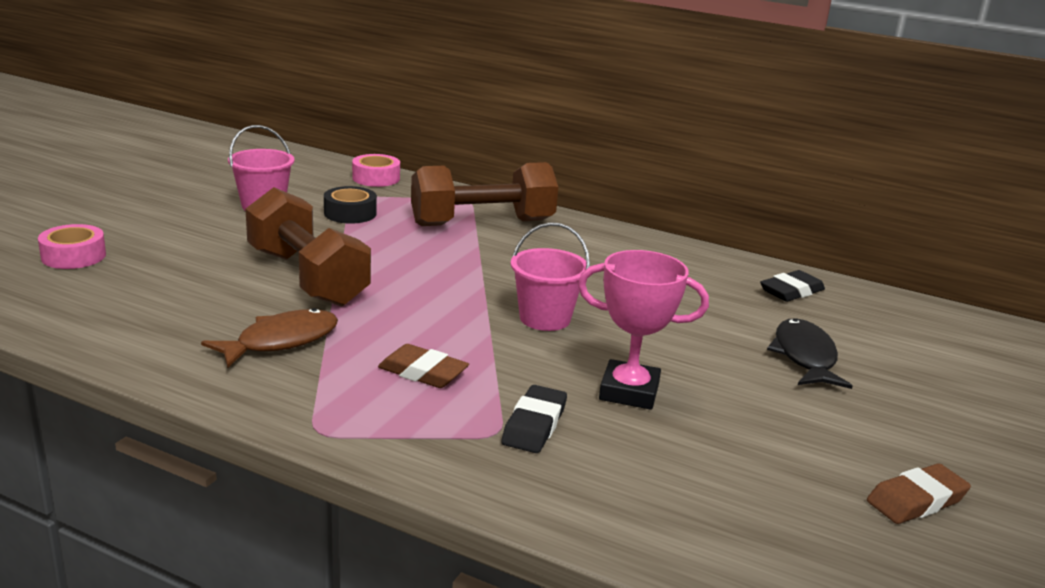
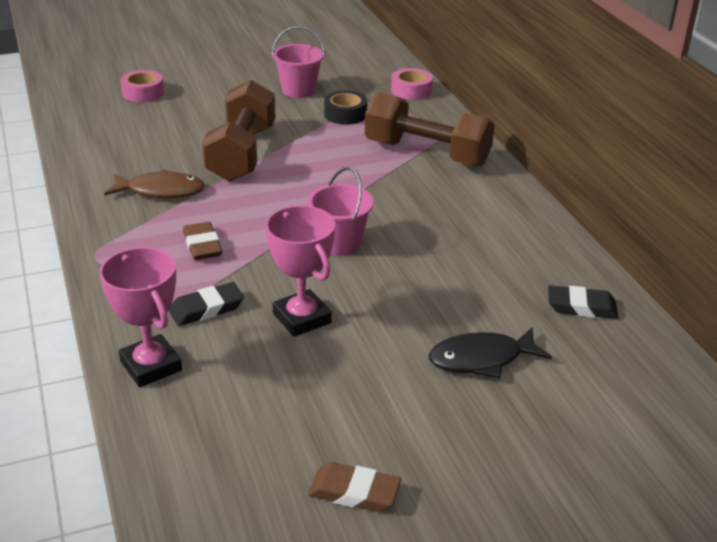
camera: 45 degrees right, 10 degrees up
(581, 502) = (151, 366): none -> pink trophy
(804, 357) = (481, 359): black fish -> black fish turned 150 degrees counterclockwise

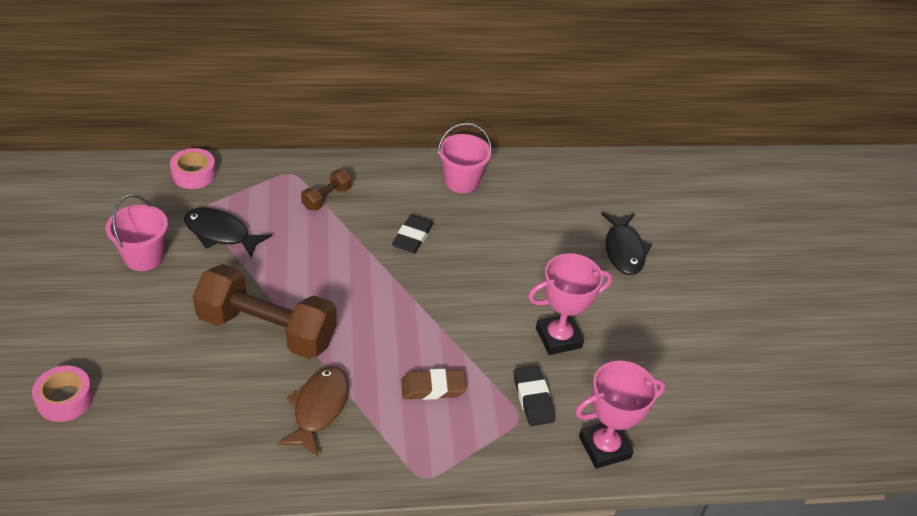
camera: 80 degrees left, 10 degrees up
(339, 243) = (457, 291): pink bucket -> pink bucket (461, 181)
(345, 114) = (220, 233): black tape -> black fish
(354, 492) = (747, 349): brown eraser -> none
(427, 153) = (326, 198): brown dumbbell -> brown dumbbell, size x0.45
(581, 307) = (574, 183): black eraser -> black eraser (412, 237)

